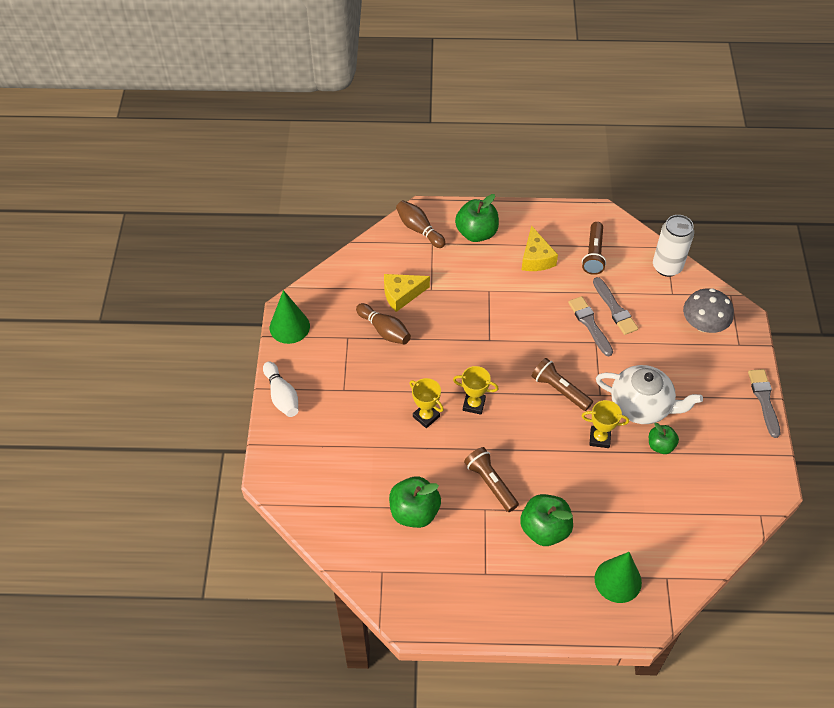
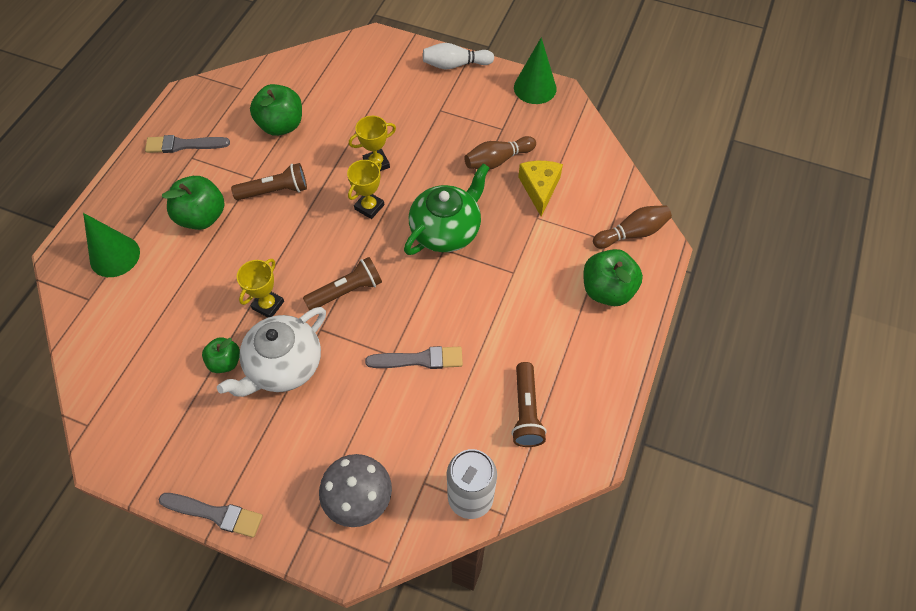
camera: 110 degrees right, 5 degrees up
(471, 343) = (446, 230): none -> green teapot
(536, 258) = (544, 341): yellow cheese -> none
(593, 254) = (526, 411): brown flashlight -> brown flashlight turned 120 degrees counterclockwise
(615, 309) = (430, 398): grey brush -> grey brush (183, 145)

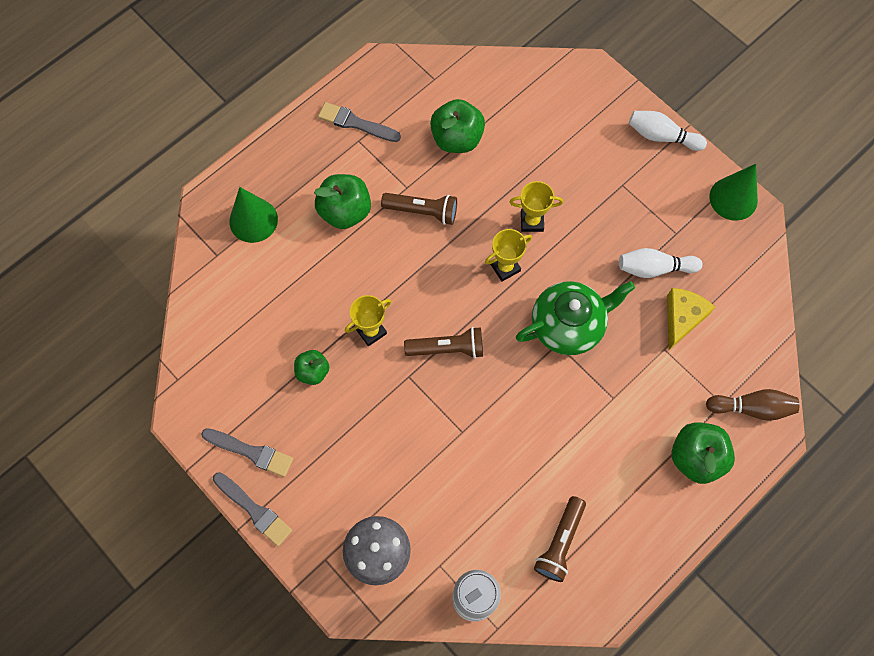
camera: 25 degrees right, 10 degrees up
(283, 366) = (362, 398): white teapot -> none
(419, 359) = (485, 447): grey brush -> grey brush (251, 452)
(497, 160) = (654, 268): brown bowling pin -> white bowling pin

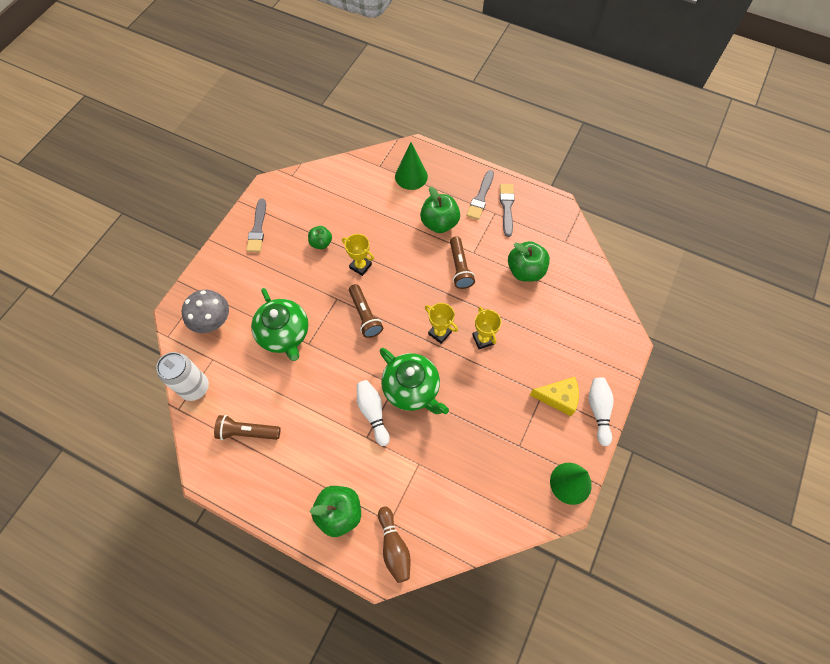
camera: 70 degrees right, 5 degrees down
(254, 510) = (221, 243): grey brush -> grey brush (480, 197)
(437, 459) = (284, 334): none -> green teapot
(654, 268) = (482, 437): white bowling pin -> white bowling pin (373, 413)
(682, 318) = (449, 470): yellow cheese -> yellow cheese (558, 397)

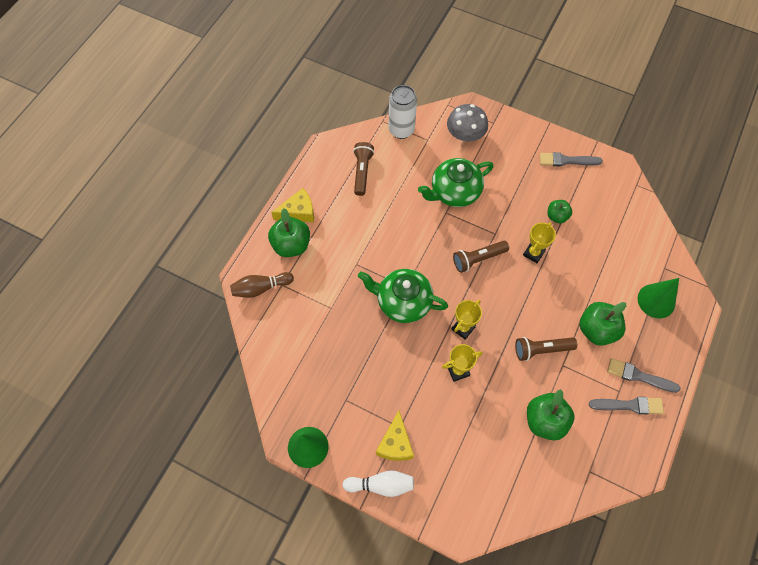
camera: 90 degrees right, 0 degrees up
(295, 507) = (298, 212): none -> yellow cheese
(373, 413) = (379, 268): white bowling pin -> none
(412, 389) = (403, 302): green teapot -> green teapot turned 60 degrees clockwise

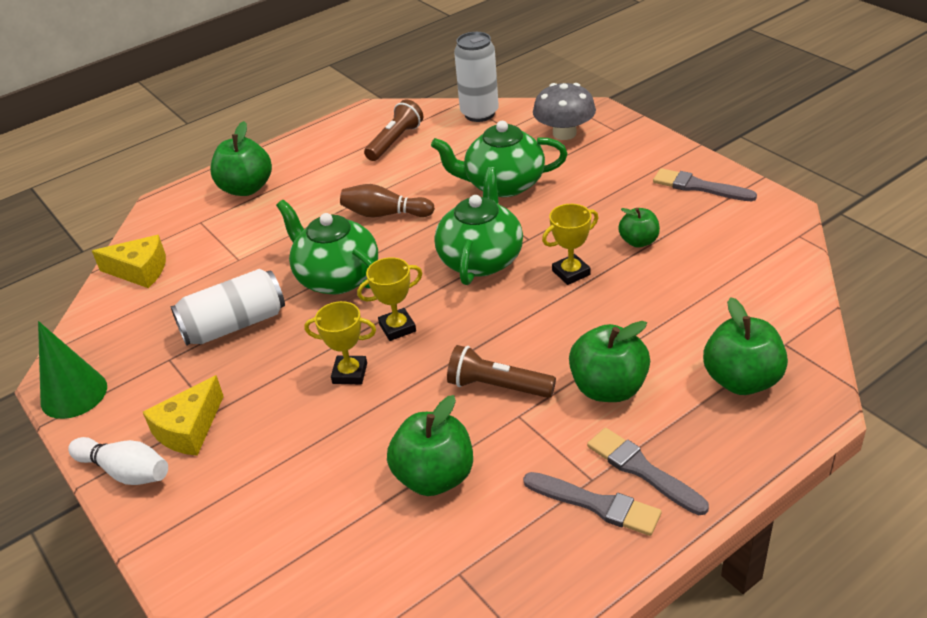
camera: 30 degrees right, 25 degrees down
(261, 288) = (172, 219): brown bowling pin -> brown bowling pin (385, 214)
(298, 212) = (283, 161): yellow cheese -> yellow cheese (140, 271)
(366, 360) = (234, 325): none -> white can
(478, 259) = (481, 259): brown flashlight -> green teapot
(656, 301) = (741, 380): green cone -> green apple

